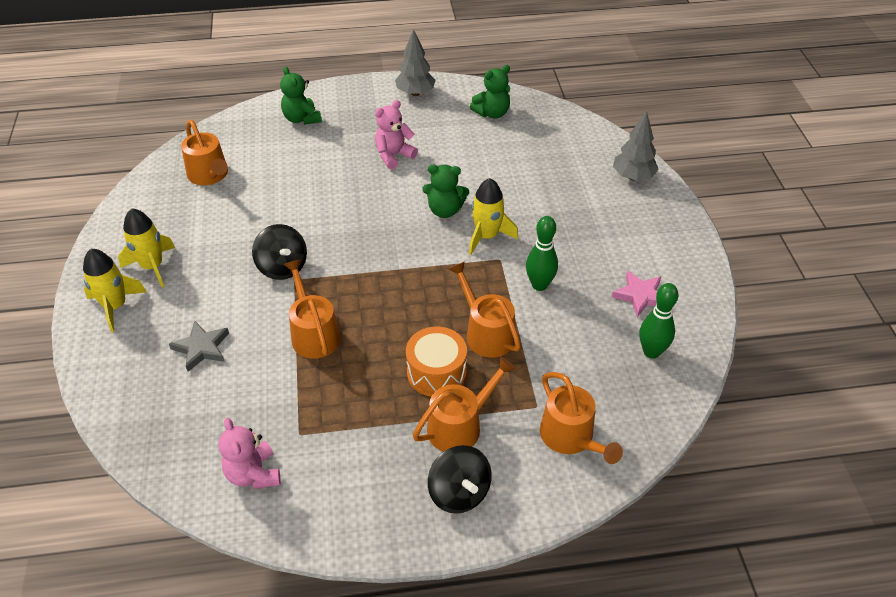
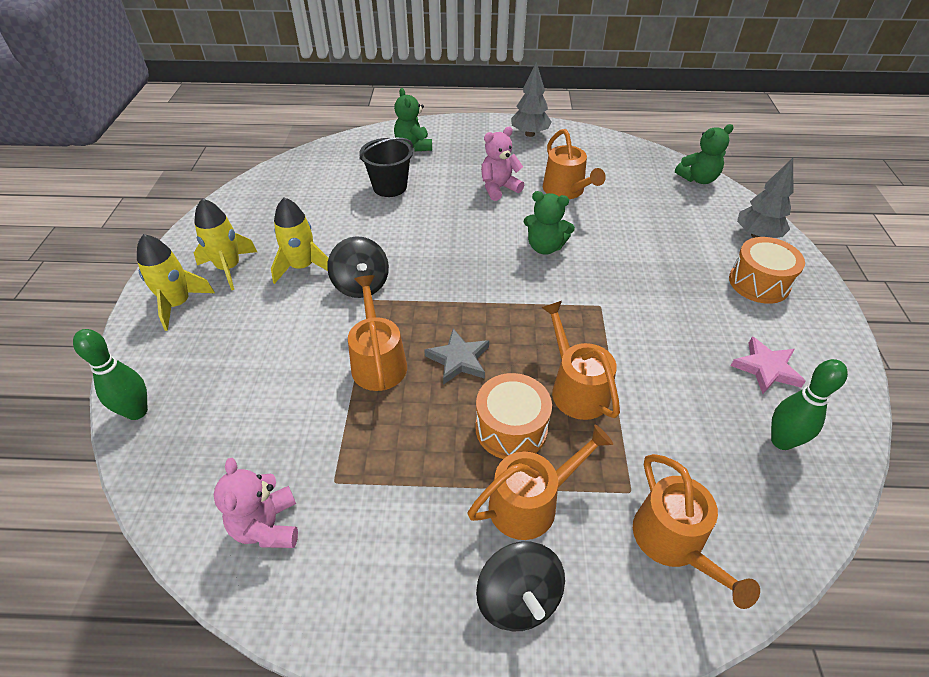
camera: 10 degrees right, 0 degrees up
(201, 348) = (253, 361): grey star -> grey star (459, 359)
(209, 175) = (311, 187): orange watering can -> orange watering can (566, 190)
(287, 166) = (390, 187): none -> black bucket
(487, 236) = (588, 279): yellow rocket -> yellow rocket (302, 267)
(492, 113) = (605, 159): green teddy bear -> green teddy bear (698, 179)
(539, 285) = (644, 340): green bowling pin -> green bowling pin (137, 412)
(634, 221) = (759, 283): none -> orange drum

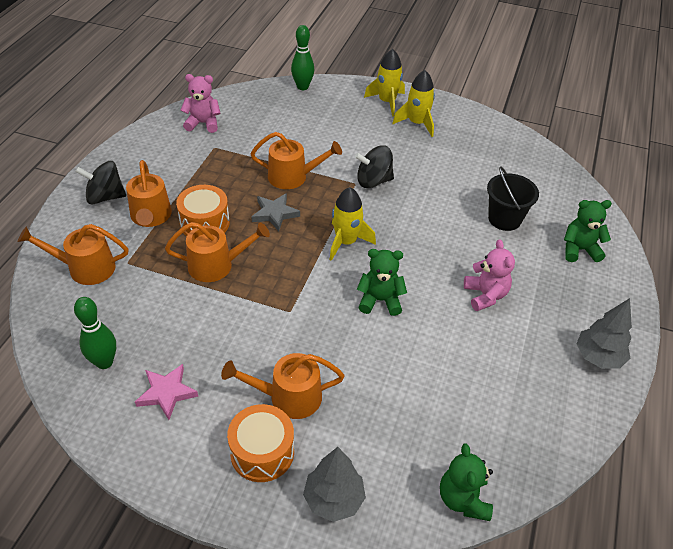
camera: 105 degrees right, 0 degrees up
(302, 267) = (405, 156): yellow rocket -> yellow rocket (346, 242)
(545, 247) = (380, 300): green teddy bear -> green teddy bear turned 60 degrees clockwise
(566, 190) = (468, 349): orange watering can -> orange watering can (288, 397)

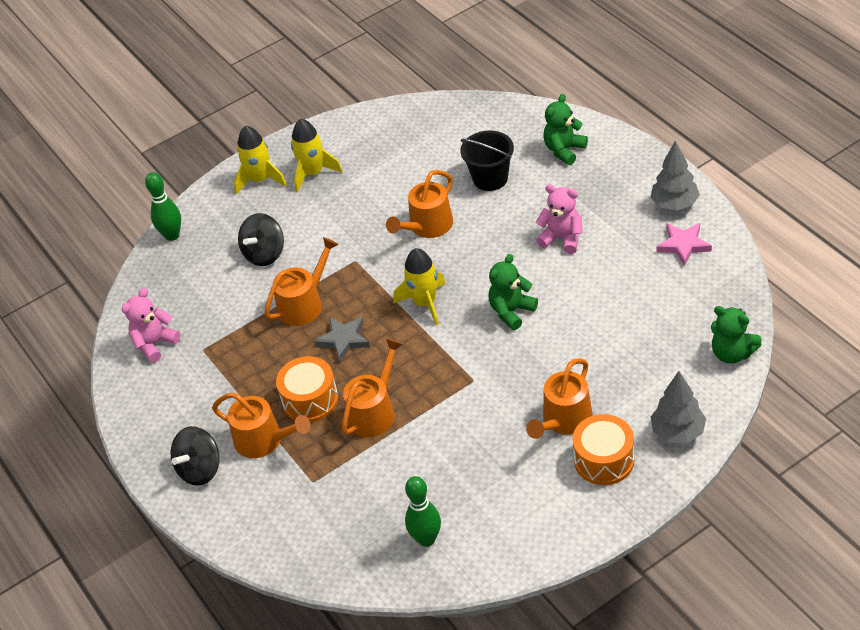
camera: 45 degrees left, 0 degrees up
(85, 268) = (292, 518): orange watering can -> orange watering can (427, 226)
(166, 393) = (496, 504): pink star -> pink star (683, 245)
(373, 181) = (364, 245): black spinning top -> black spinning top (265, 254)

